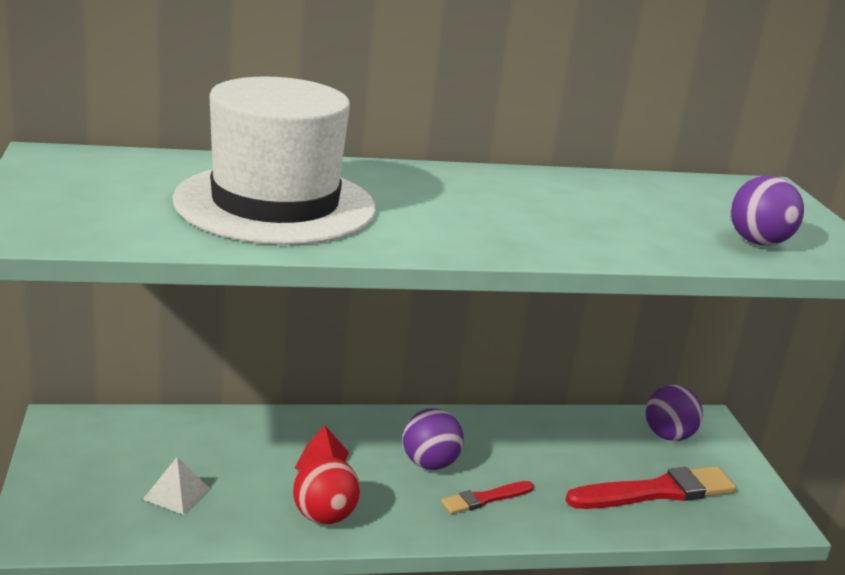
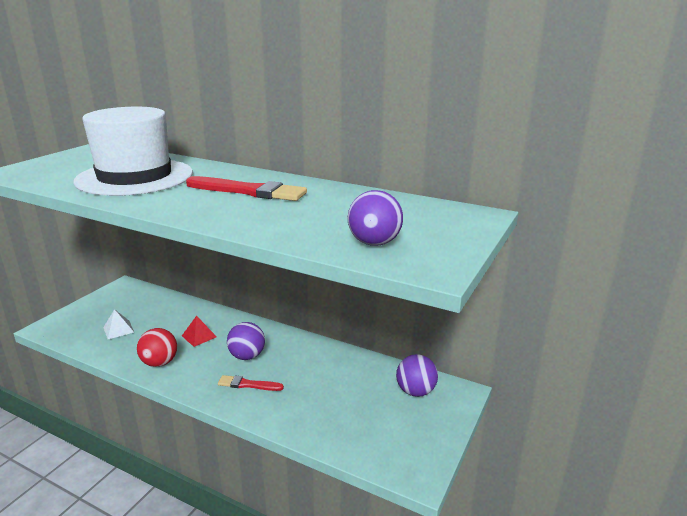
camera: 40 degrees right, 0 degrees up
(656, 491) = (355, 421): red brush -> red brush (249, 191)

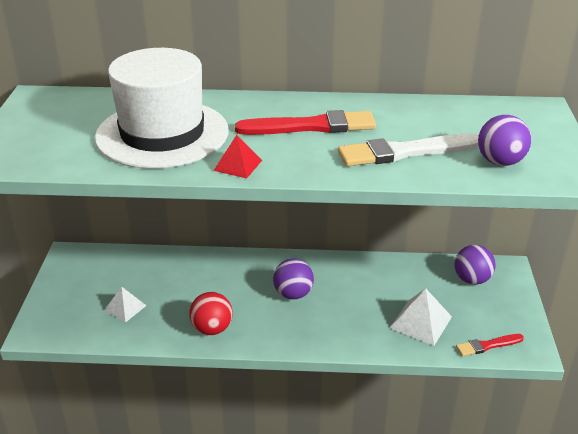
camera: 25 degrees left, 10 degrees up
(199, 336) = (222, 288): red pyramid -> red pyramid (238, 165)
(248, 384) = (322, 321): red brush -> red brush (487, 345)
(296, 220) = (404, 152): none -> white brush
(332, 413) = (420, 322): none -> white pyramid

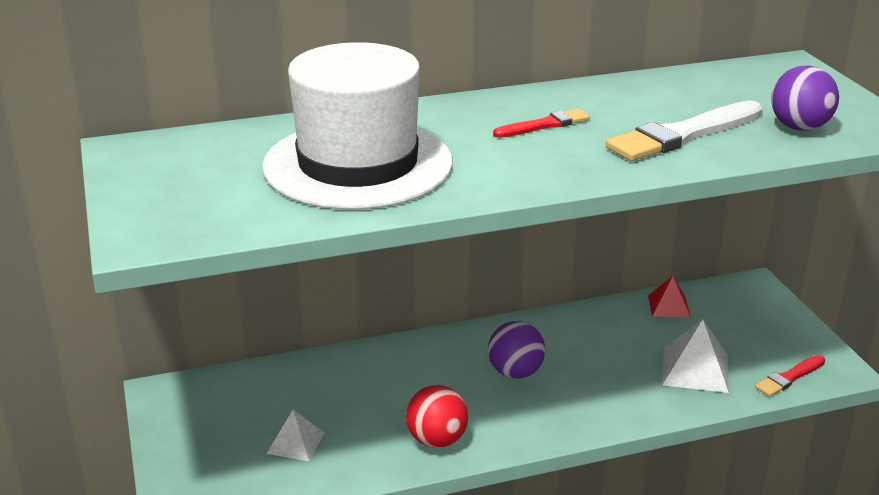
camera: 20 degrees left, 5 degrees down
(238, 165) = (494, 183): red pyramid -> red pyramid (669, 306)
(311, 126) = (544, 125): red brush -> red brush, size x0.55
(472, 279) = (722, 307): purple ball -> none

